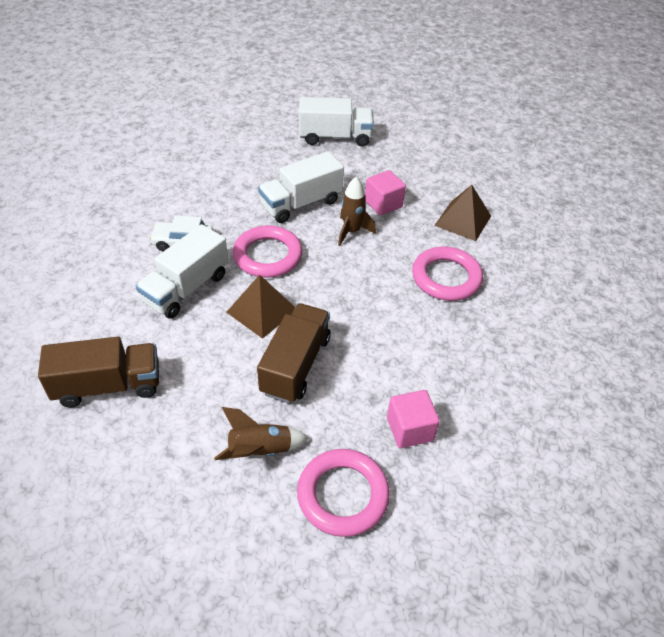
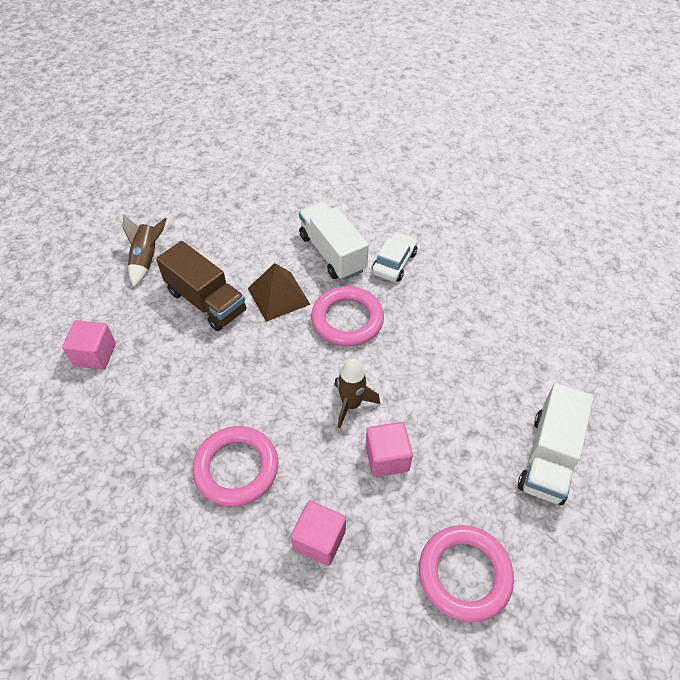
camera: 115 degrees right, 5 degrees up
(108, 385) = (256, 195): brown truck -> none
(301, 204) = (418, 372): white truck -> none
(343, 495) = (79, 293): pink ring -> pink ring (464, 574)
(463, 220) = (319, 540): brown pyramid -> pink cube

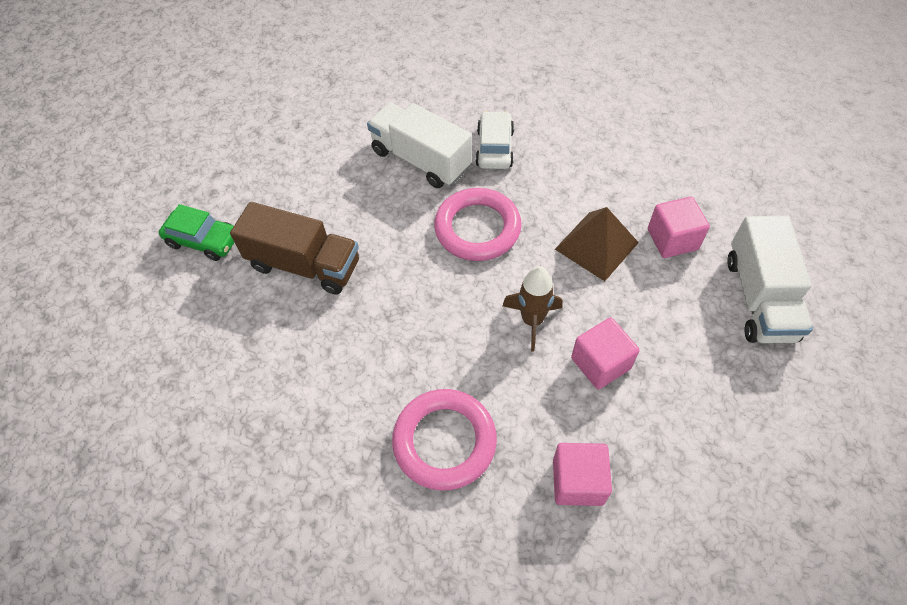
camera: 20 degrees left, 5 degrees up
(95, 354) = (202, 376): pink cube -> pink cube (672, 239)
(146, 259) = (203, 240): brown rocket -> green car
(278, 296) = (386, 229): brown pyramid -> brown pyramid (596, 245)
(464, 574) = (742, 453): pink ring -> none

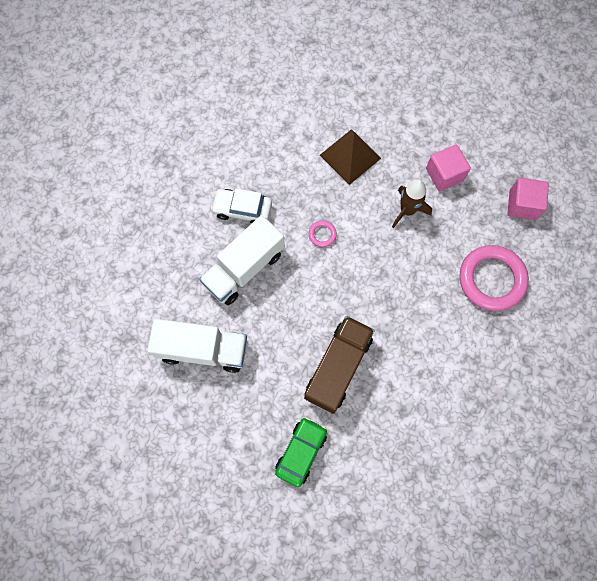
camera: 85 degrees left, 15 degrees up
(477, 228) = (322, 234): pink ring -> pink ring, size x0.42
(672, 239) = (352, 107): pink cube -> none
(759, 298) = (406, 70): white truck -> white truck (203, 349)

